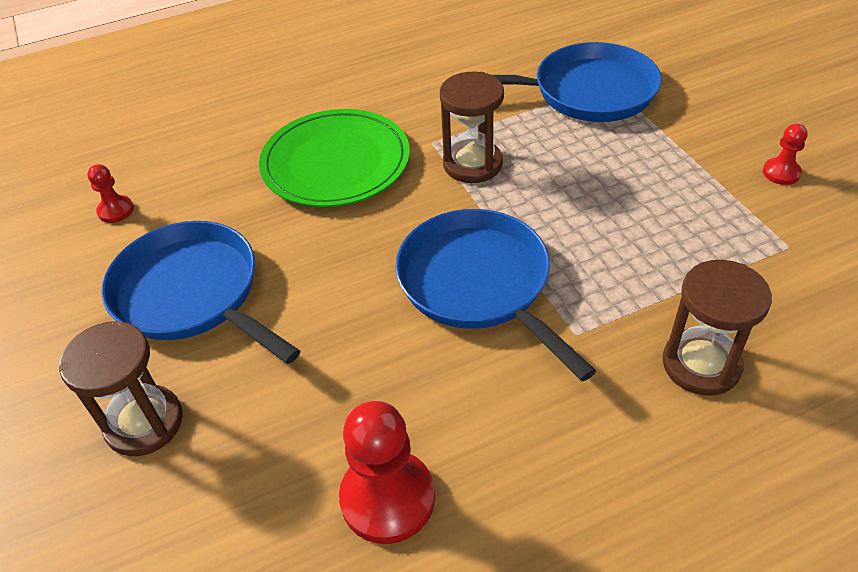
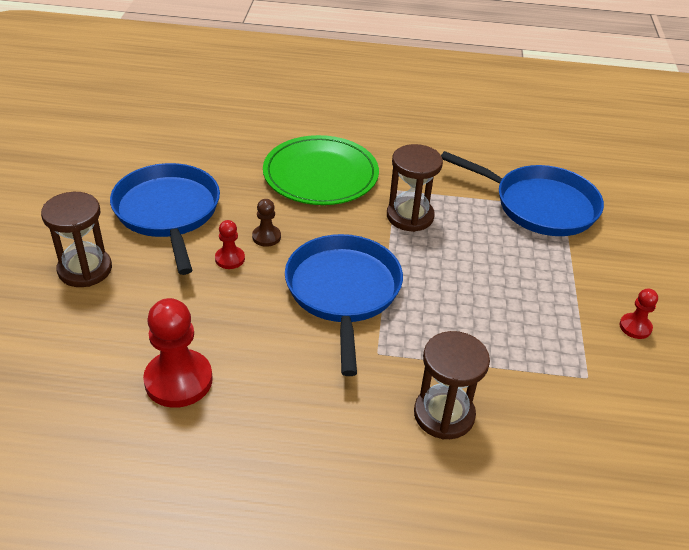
camera: 25 degrees right, 5 degrees down
(116, 210) = (166, 144): red pawn -> red pawn (230, 259)
(337, 264) = (266, 237): none -> brown pawn

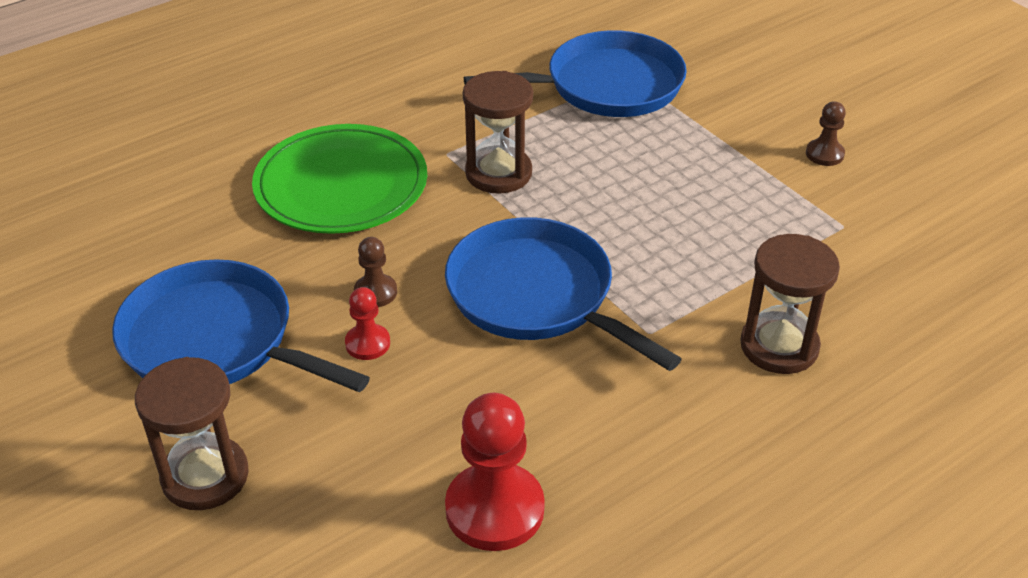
camera: 40 degrees left, 0 degrees up
(635, 327) = (824, 154): red pawn -> brown pawn

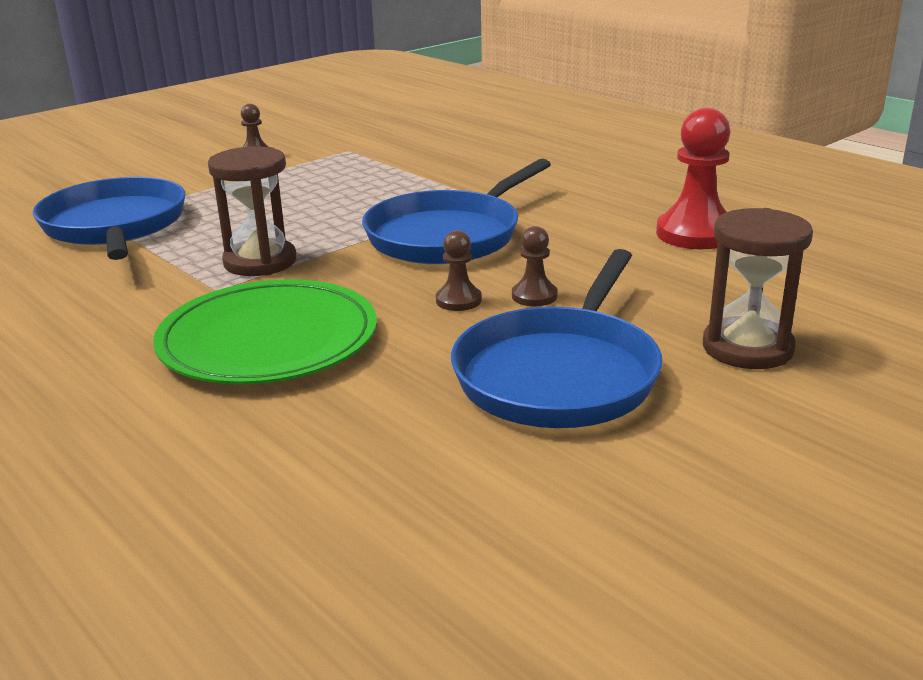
camera: 95 degrees left, 15 degrees down
(367, 343) = (534, 296): red pawn -> brown pawn
(779, 346) = (486, 165): brown hourglass -> none

